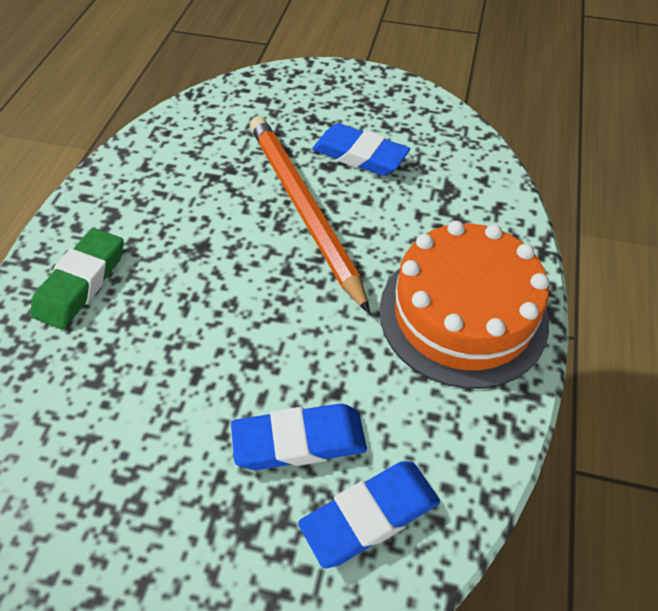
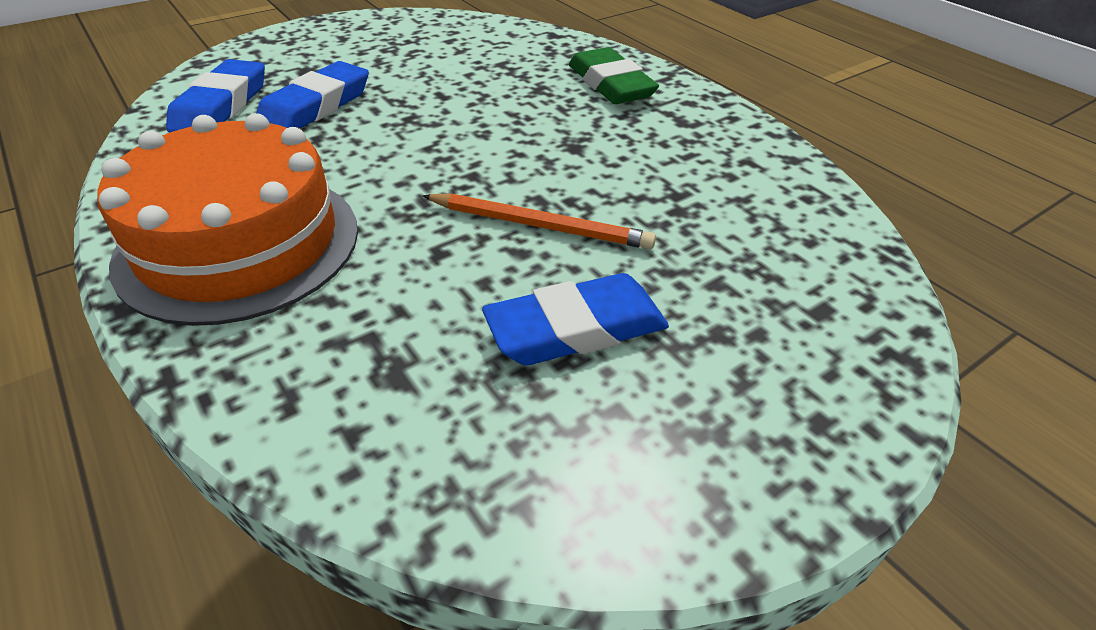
camera: 130 degrees right, 10 degrees down
(303, 209) = (540, 225): orange pencil -> orange pencil, size x0.57

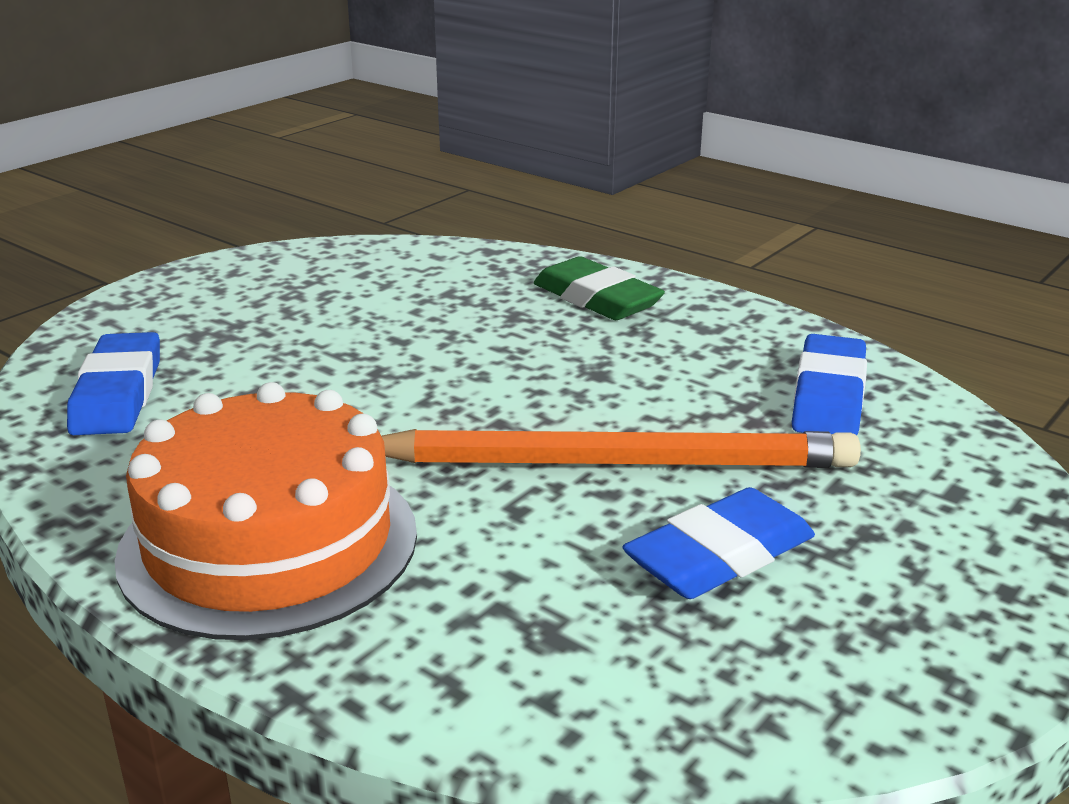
camera: 15 degrees left, 15 degrees down
(316, 106) = (247, 376): blue eraser -> blue eraser (828, 396)
(540, 225) = (614, 462): orange pencil -> orange pencil, size x1.74

